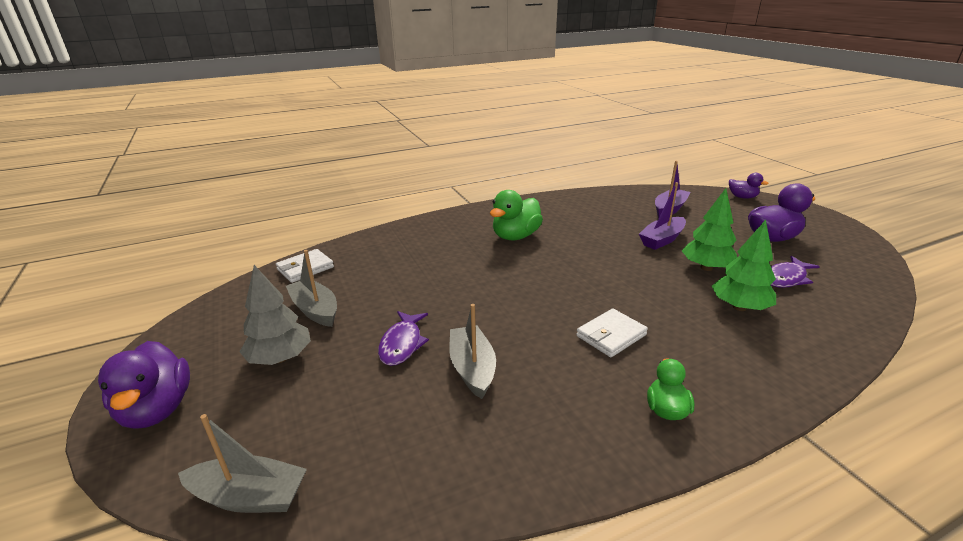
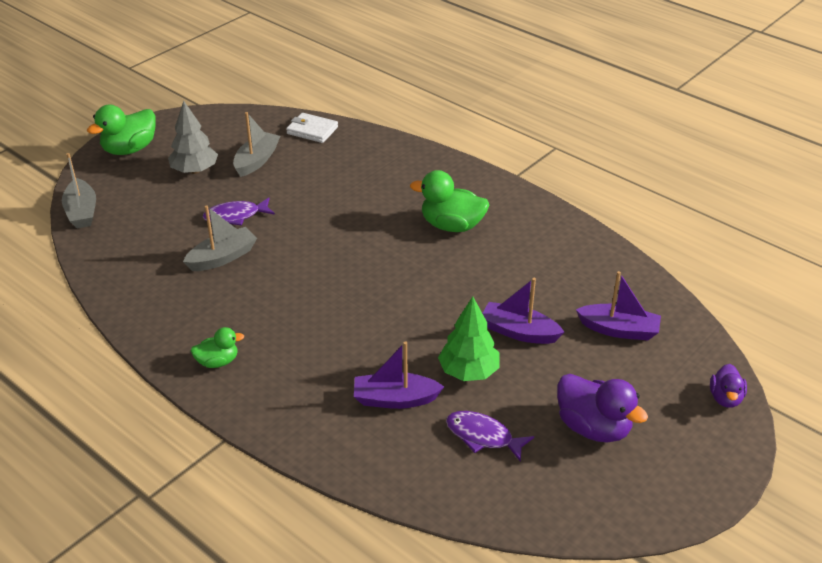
camera: 65 degrees right, 10 degrees up
(157, 409) = (130, 149): purple duck -> green duck
(611, 335) = (301, 320): white wallet -> none
(739, 307) = (395, 399): green tree -> purple boat

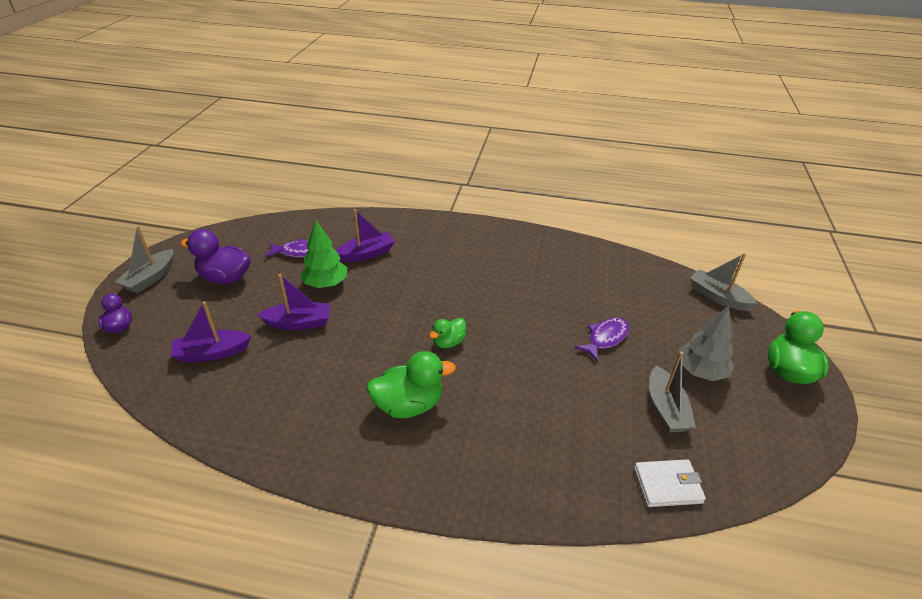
camera: 150 degrees right, 0 degrees up
(218, 362) = (493, 239): green duck -> green duck (448, 342)
(222, 257) = (570, 300): grey boat -> grey boat (150, 278)

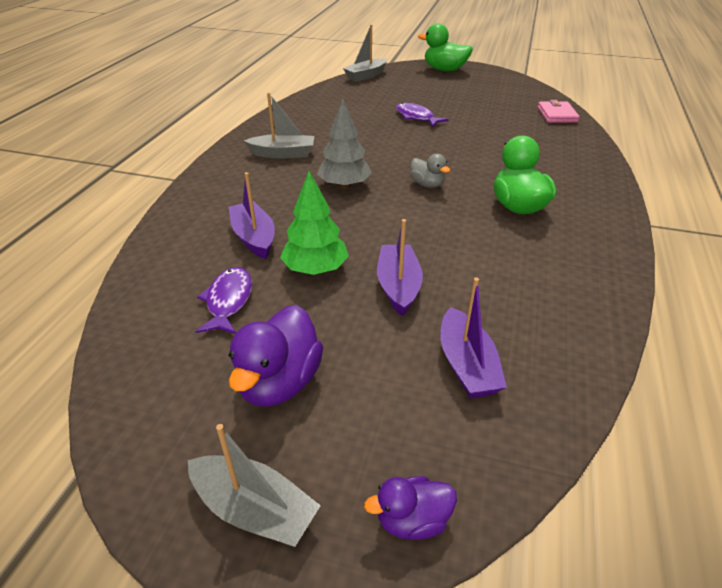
camera: 85 degrees left, 0 degrees up
(448, 342) = (427, 184): green duck -> grey duck
(666, 408) = (489, 107): grey boat -> grey boat (283, 154)
(667, 485) = (557, 115): white wallet -> pink wallet
(700, 371) = (449, 92): grey tree -> grey tree (344, 185)

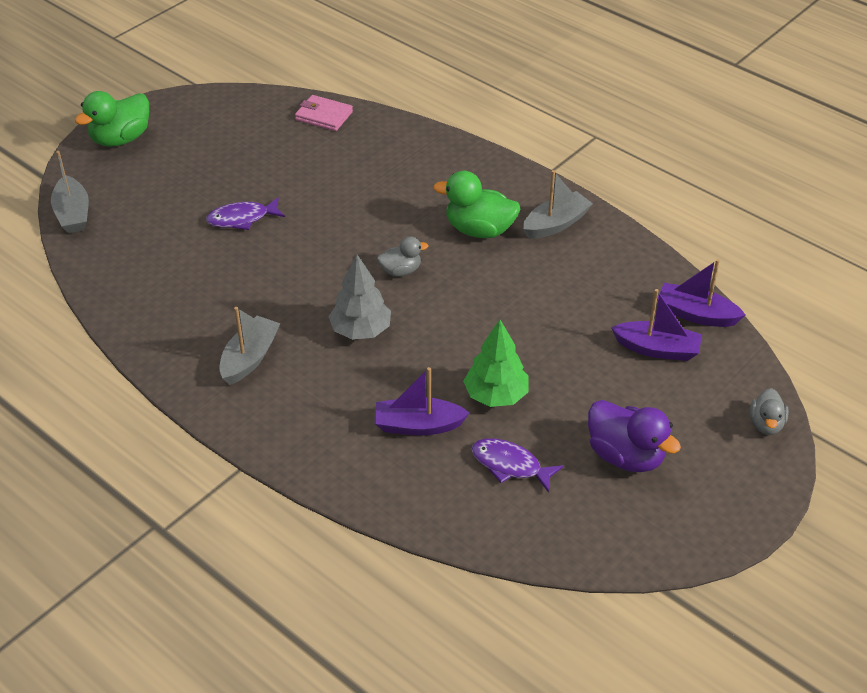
camera: 65 degrees left, 5 degrees up
(254, 509) = (730, 495): grey boat -> grey boat (555, 224)
(398, 286) = (550, 351): purple boat -> purple boat (696, 314)
(412, 520) = (766, 424): purple duck -> grey duck

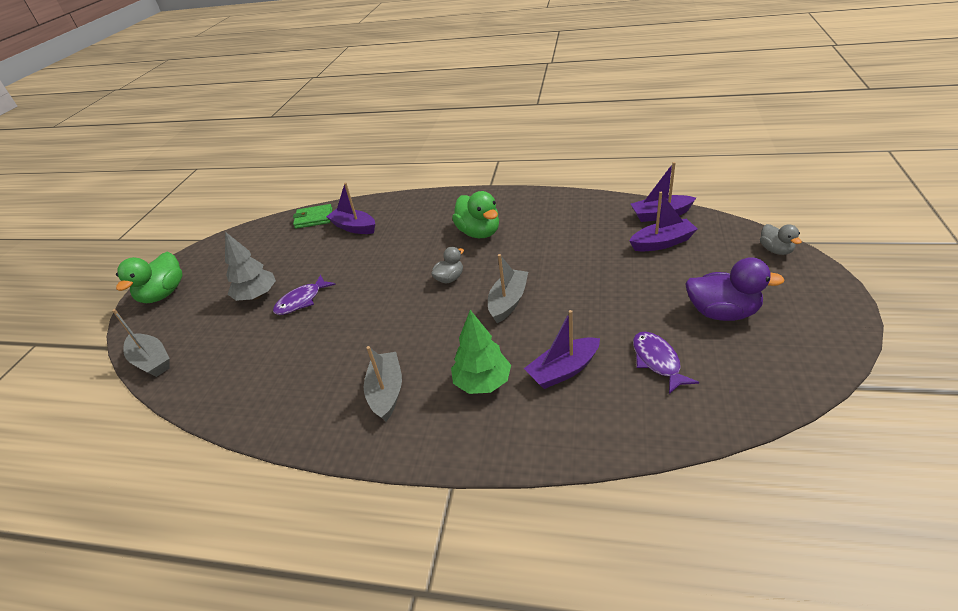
camera: 25 degrees left, 5 degrees down
(324, 116) = (314, 218): pink wallet -> green wallet
(356, 151) = (354, 227): none -> purple boat
(360, 330) = (457, 328): grey tree -> grey tree (257, 296)
(479, 230) = (479, 232): green duck -> green duck turned 105 degrees counterclockwise
(496, 395) = (595, 321): green tree -> green tree (482, 382)
(510, 465) = (657, 361): purple fish -> purple fish turned 75 degrees clockwise
(555, 224) = (524, 209): grey boat -> grey boat (508, 302)

